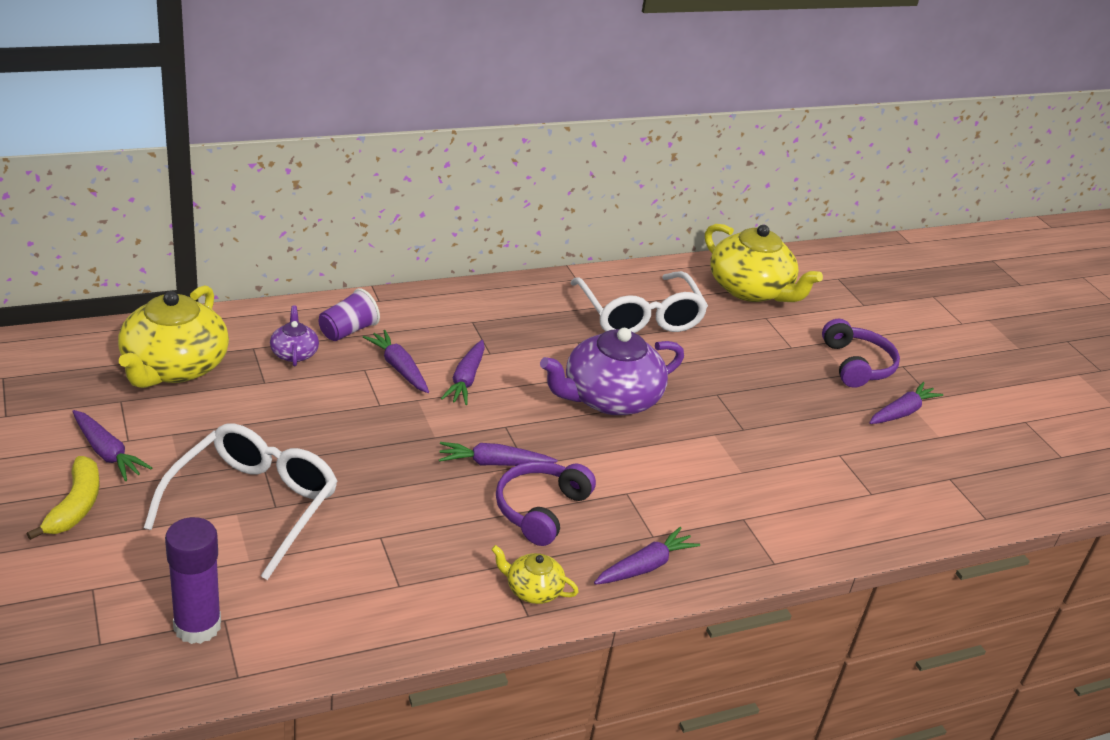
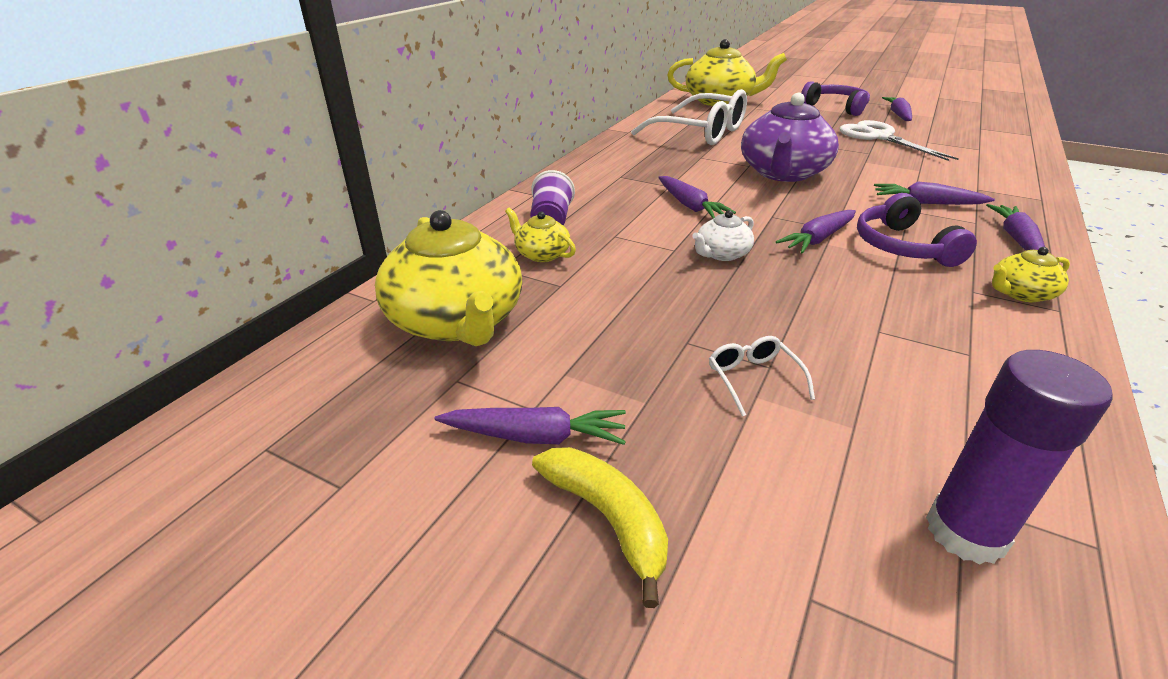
camera: 35 degrees left, 0 degrees up
(253, 505) = (753, 379): white glasses -> white glasses, size x0.42
(294, 353) = (541, 254): purple teapot -> yellow teapot
(399, 368) = (635, 222): purple carrot -> purple carrot (926, 203)
(403, 428) = (721, 254): none -> white teapot
(803, 421) = (879, 137): none -> white scissors

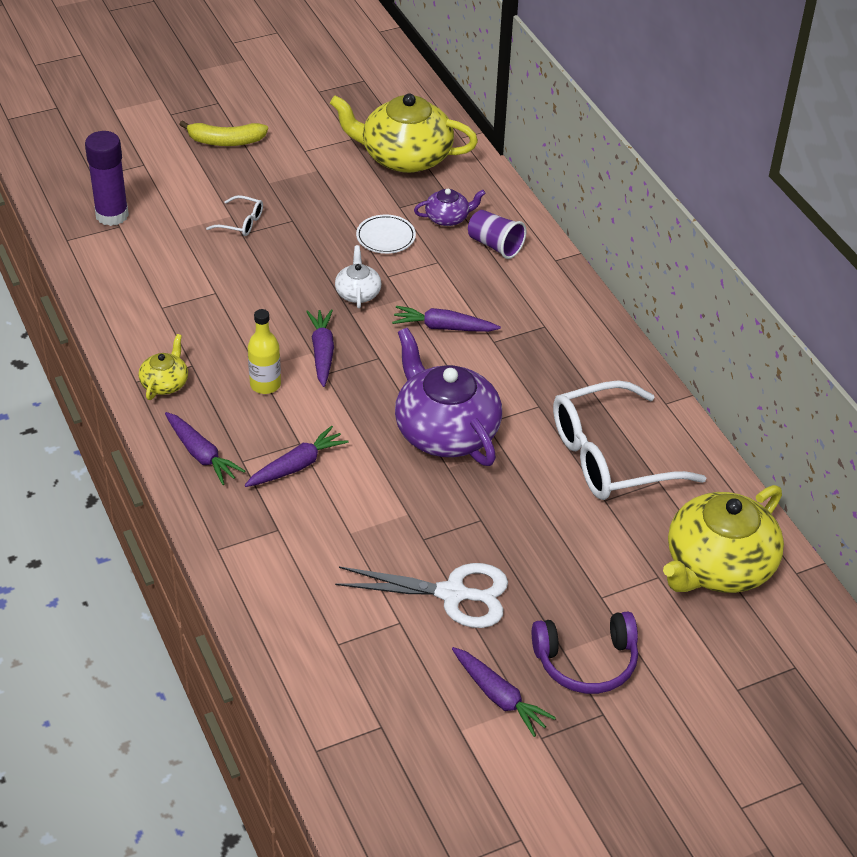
camera: 125 degrees right, 10 degrees up
(535, 436) = (287, 144): purple carrot -> none
(541, 254) = (448, 218): yellow teapot -> purple teapot
(621, 273) = (385, 237): none -> white plate
(902, 246) = (265, 385): purple headphones -> yellow bottle

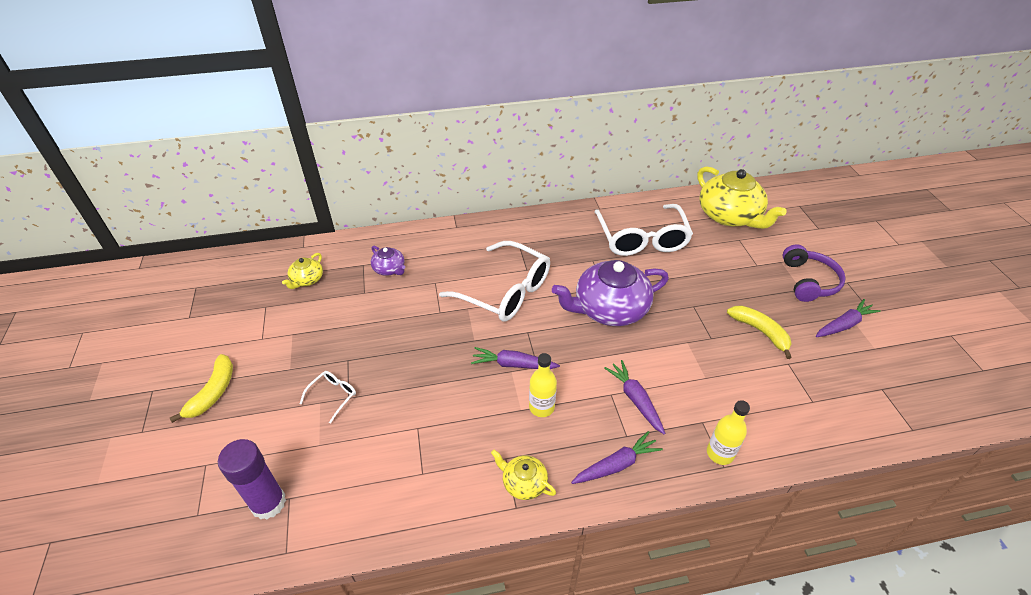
camera: 75 degrees left, 0 degrees up
(235, 545) = (720, 453): none -> yellow bottle
(358, 293) = (452, 332): white teapot -> none
(385, 237) = (395, 306): white plate -> none
(404, 156) = (307, 280): yellow teapot -> yellow teapot, size x0.47
(444, 327) = (505, 291): purple carrot -> white glasses
(448, 218) = (389, 269): purple teapot -> purple teapot turned 135 degrees clockwise
(452, 594) = (760, 331): white scissors -> yellow banana
(495, 245) = (430, 251): purple cup -> none

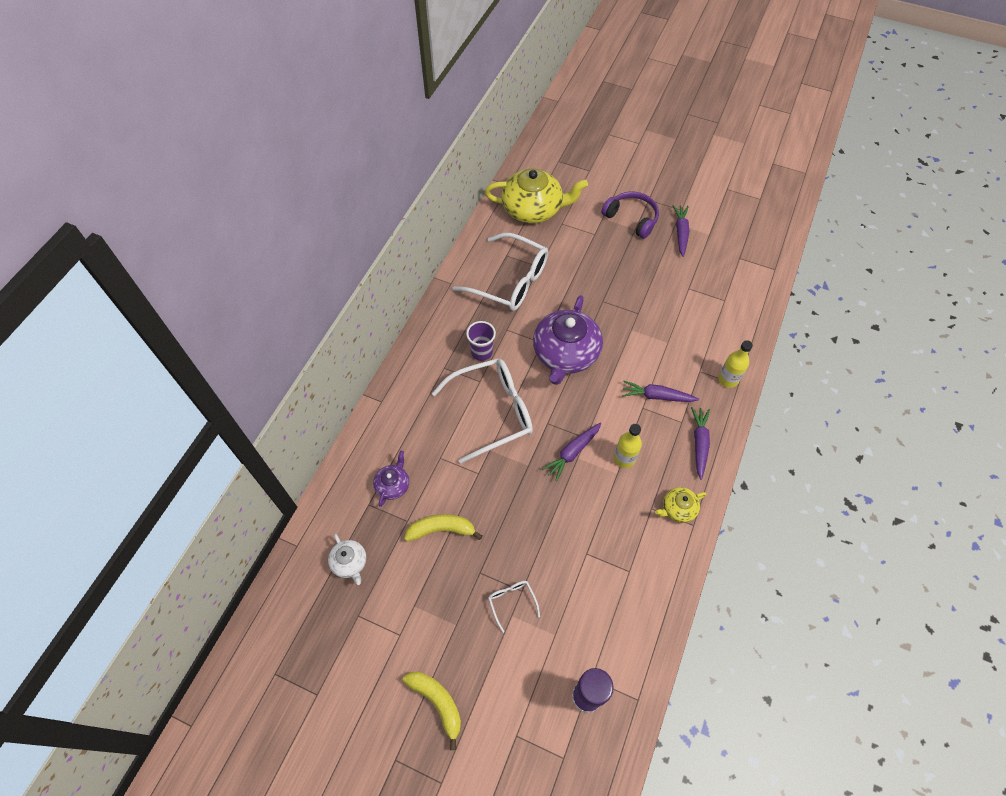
camera: 55 degrees left, 15 degrees up
(307, 280) = (350, 563): yellow teapot -> white teapot
(389, 269) = (393, 485): purple teapot -> purple teapot turned 60 degrees counterclockwise
(555, 257) = (481, 352): none -> purple cup
(760, 331) = (653, 281): yellow banana -> yellow banana (441, 529)

